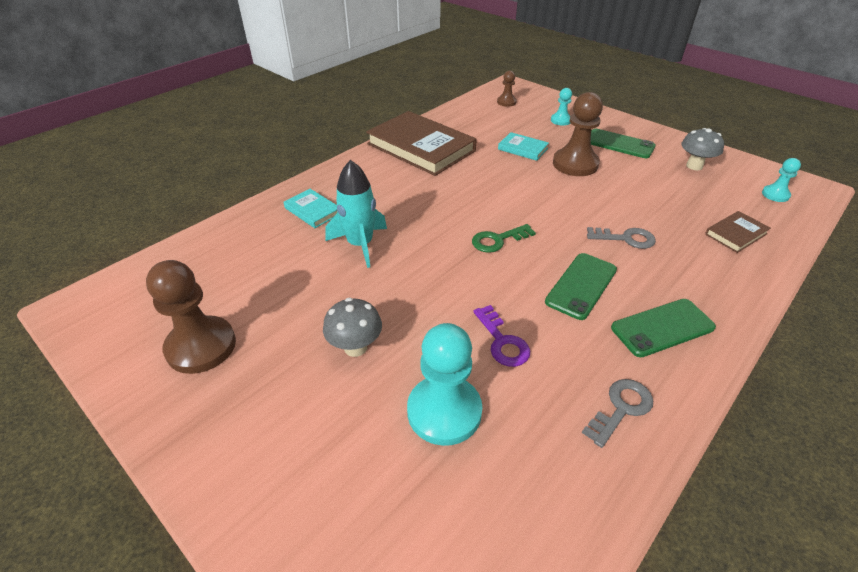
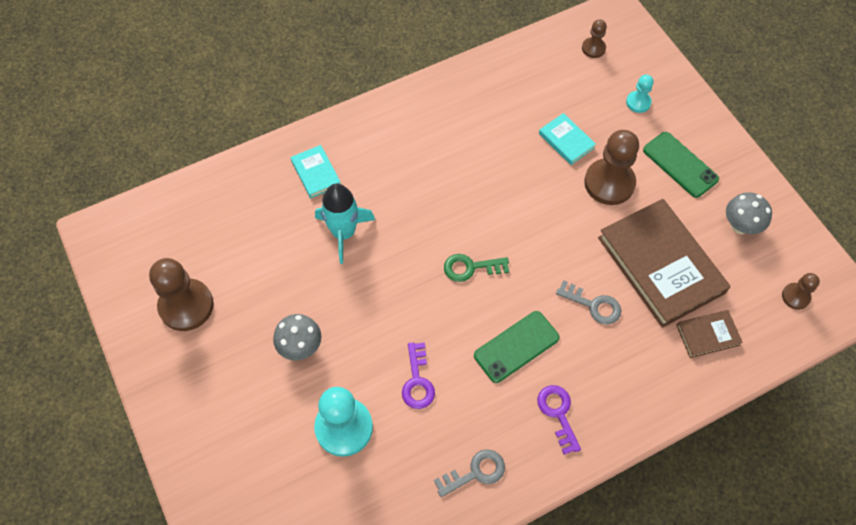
camera: 20 degrees right, 20 degrees up
(421, 147) = (457, 106): brown book -> brown book (660, 265)
(662, 327) = (558, 414): green phone -> purple key
(775, 195) = (795, 296): turquoise pawn -> brown pawn

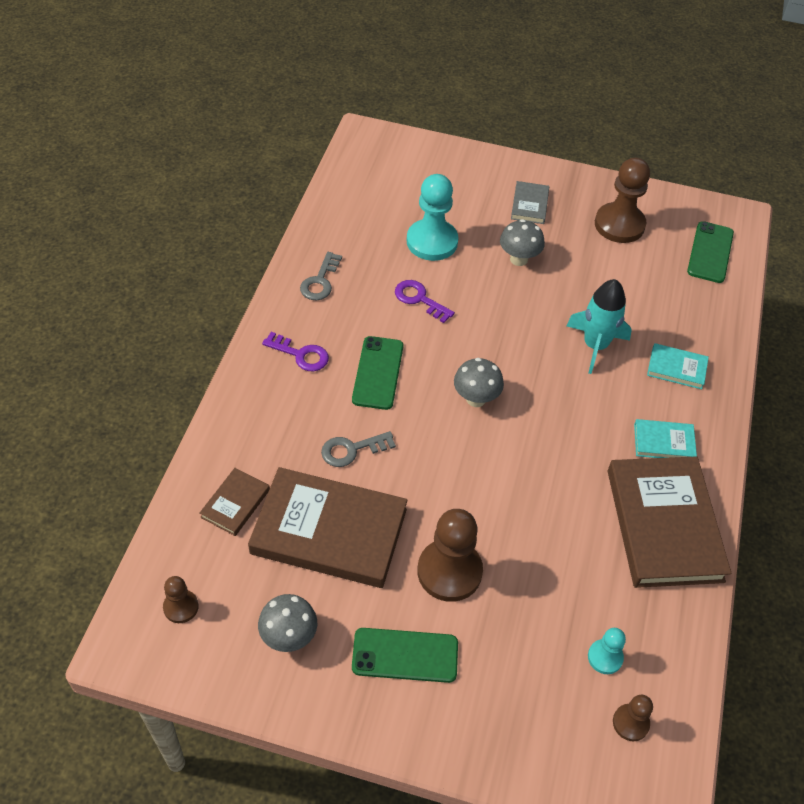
camera: 130 degrees right, 10 degrees down
(163, 224) = (710, 252): none -> green phone
(222, 390) = (529, 205): none -> grey book
(455, 105) = (664, 525): none -> brown book
(471, 268) = (476, 399): green key -> grey mushroom
(566, 140) = (532, 580): turquoise book -> turquoise book (664, 442)
(638, 102) = (515, 694): turquoise pawn -> turquoise pawn (605, 657)

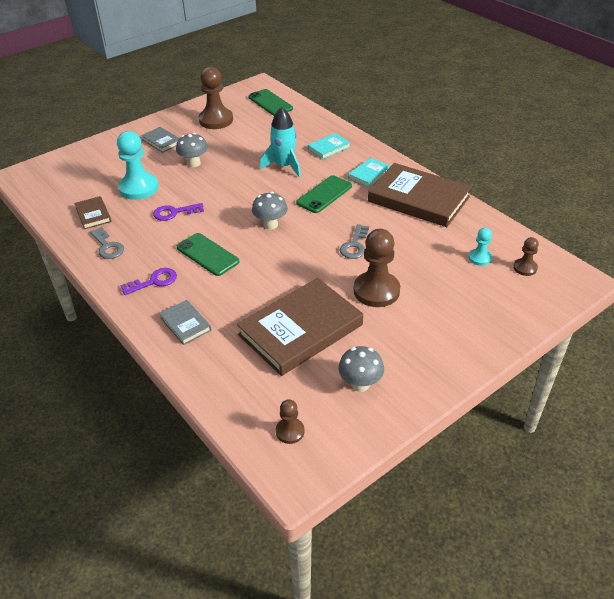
camera: 50 degrees left, 10 degrees down
(235, 503) = (235, 366): brown book -> brown book (93, 214)
(261, 422) = (185, 324): none -> grey book
(352, 450) = (251, 292): grey key -> grey key (355, 245)
(405, 655) = (416, 336): green phone -> green phone (324, 194)

